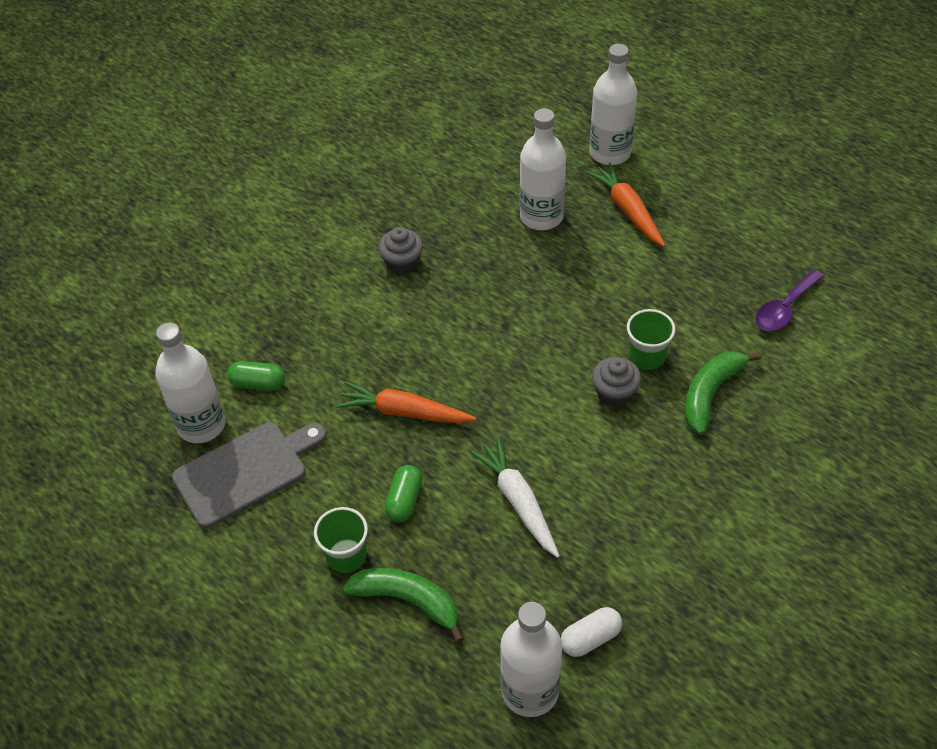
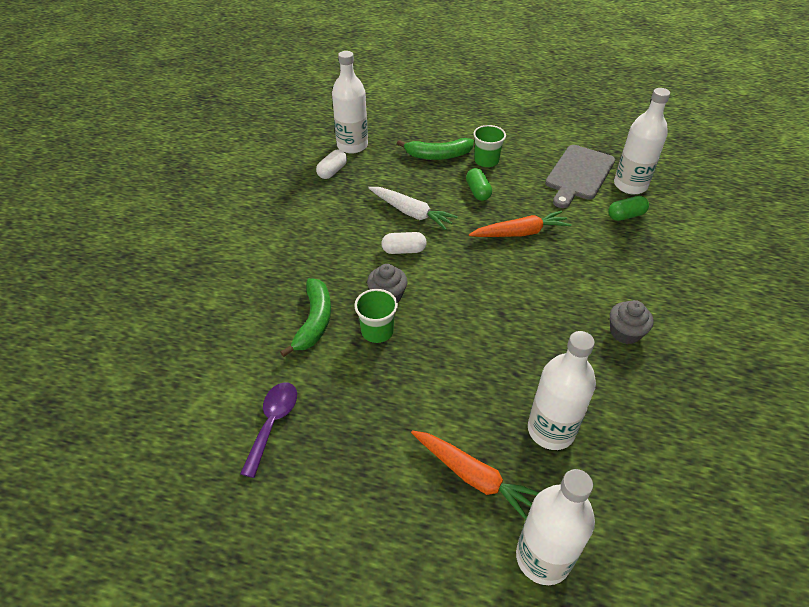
camera: 150 degrees right, 5 degrees down
(562, 445) = (404, 250): none -> white capsule

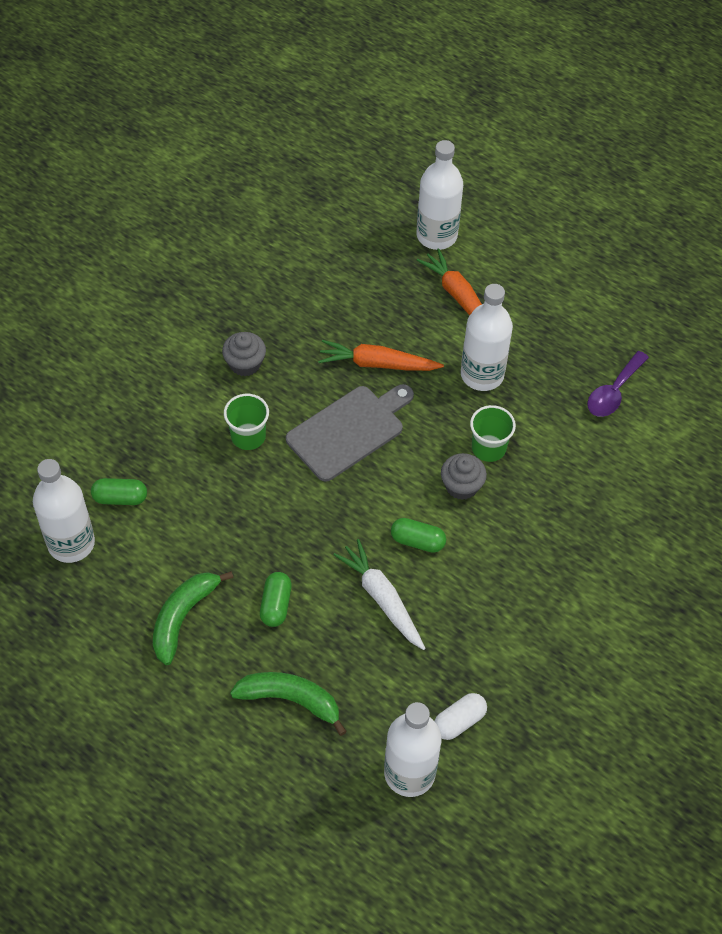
camera: 160 degrees left, 10 degrees up
(314, 321) = (550, 481): green banana -> green banana (183, 617)
(404, 250) = (417, 541): white capsule -> green capsule
(486, 161) = (228, 662): green cup -> green cup (248, 436)
(520, 233) = (265, 518): orange carrot -> orange carrot (377, 364)
(551, 430) = (376, 308): white bottle -> white bottle (482, 375)
(579, 174) = (121, 587): grey cutting board -> grey cutting board (349, 430)

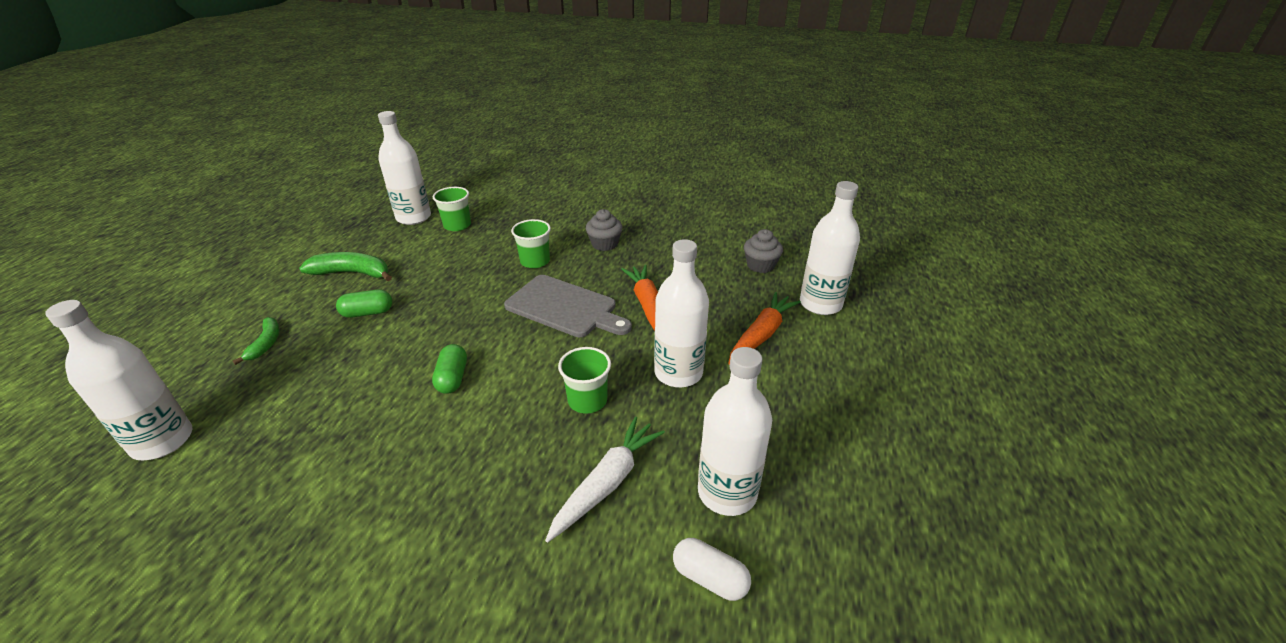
camera: 70 degrees right, 20 degrees down
(120, 498) = (457, 225): green capsule -> green cup
(291, 700) = (266, 344): green banana -> green banana, size x0.62
(382, 598) = (380, 371): white carrot -> white carrot (607, 483)
(459, 721) = (221, 465): white capsule -> white capsule (709, 578)
(461, 486) = (530, 392): grey cupcake -> grey cupcake (760, 265)
(613, 392) = (727, 492): purple spoon -> white bottle

